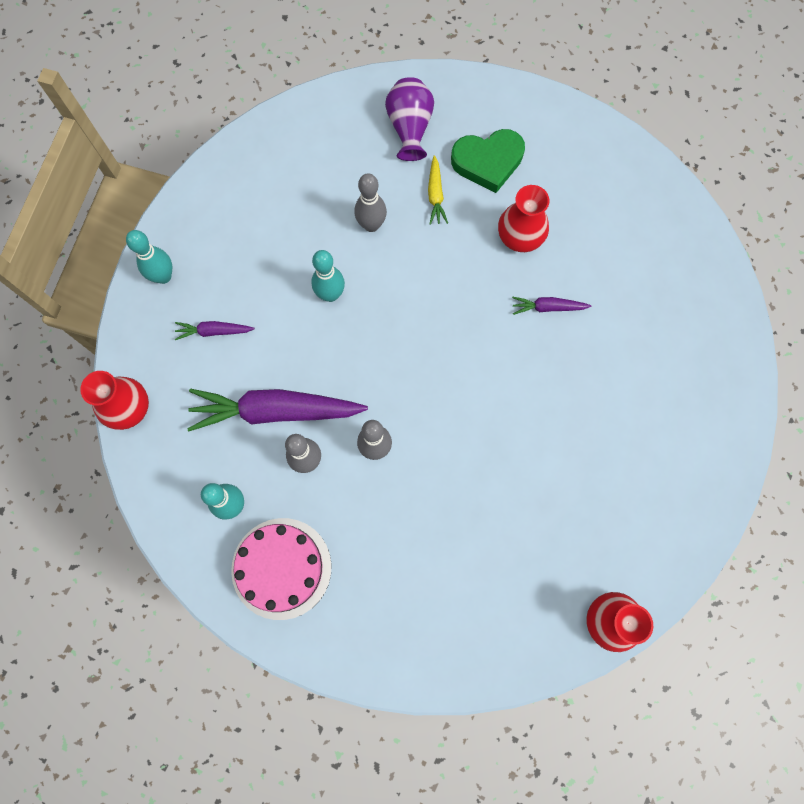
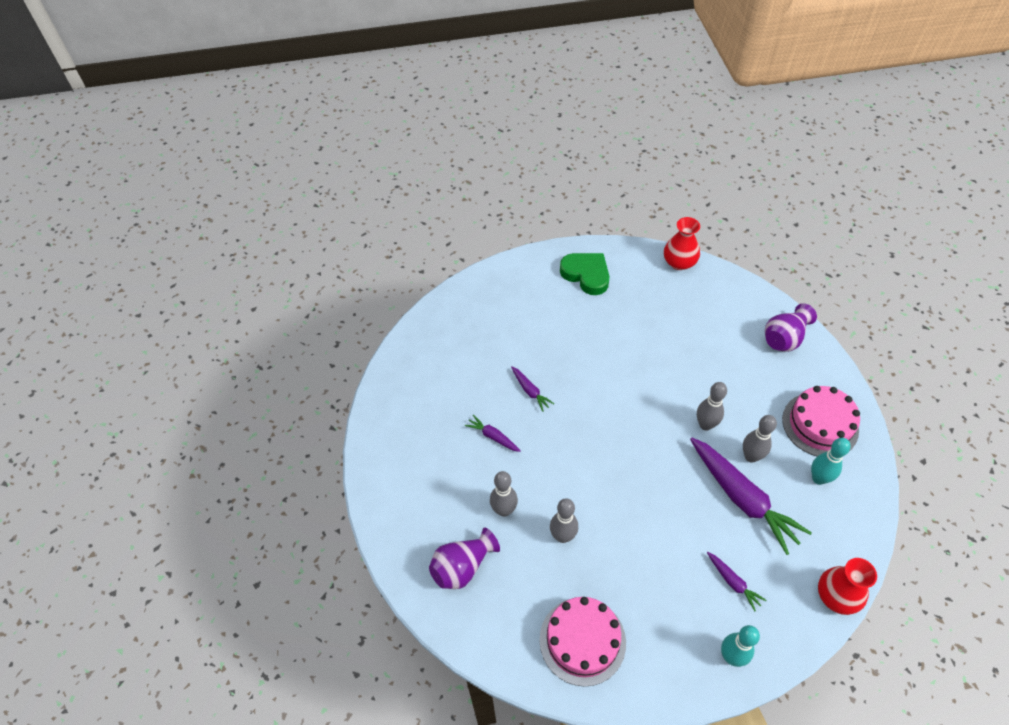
camera: 125 degrees left, 20 degrees down
(273, 175) = (582, 640): none -> pink cake
(330, 294) = (636, 524): turquoise bowling pin -> none
(408, 641) = (784, 338): none -> purple vase
(435, 194) = (504, 510): yellow carrot -> grey bowling pin
(488, 162) = (450, 493): green heart -> green heart (586, 275)
(520, 236) = (493, 437): red vase -> purple carrot

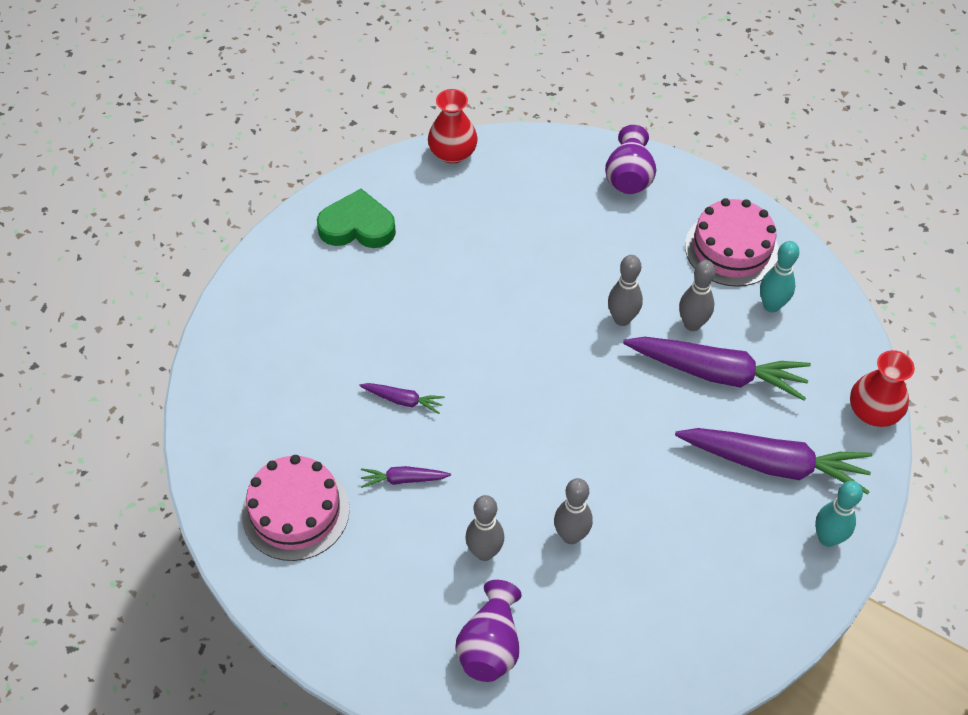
camera: 40 degrees left, 0 degrees up
(582, 640) = (678, 628): pink cake -> pink cake (295, 511)
(733, 582) = (773, 464): purple carrot -> purple carrot, size x2.17

